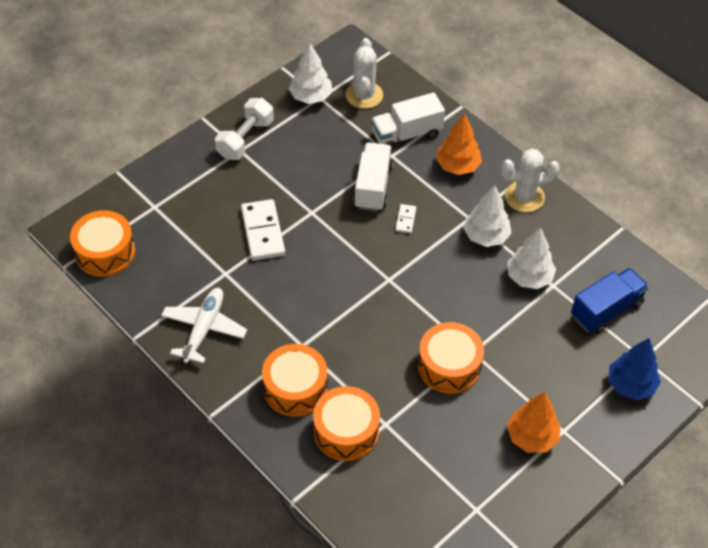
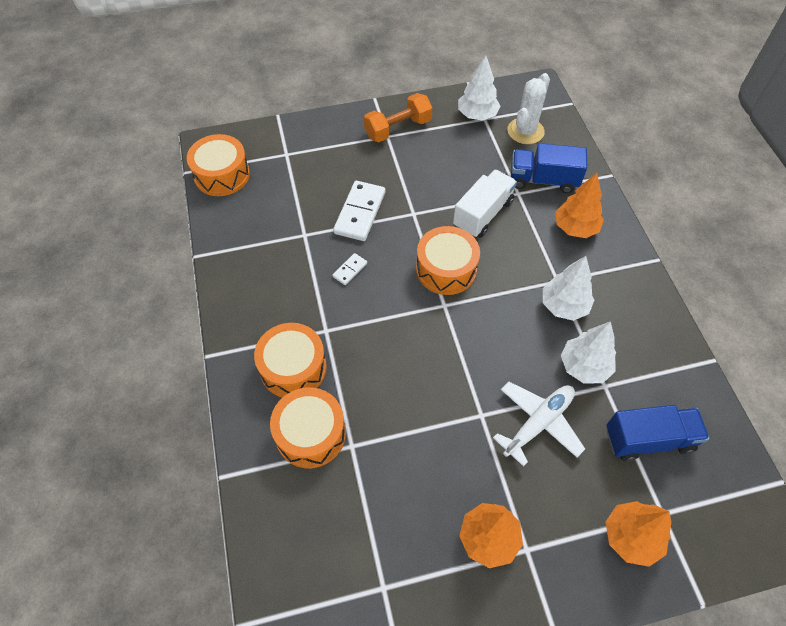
camera: 30 degrees right, 5 degrees up
(204, 329) = (253, 275): white plane -> white plane (538, 423)
(245, 139) = (398, 129): white dumbbell -> orange dumbbell
(405, 220) = (494, 256): white domino -> white domino (350, 270)
(406, 134) = (543, 180): white truck -> blue truck
(449, 366) = (449, 418): orange drum -> orange drum (446, 269)
(524, 197) = (625, 284): white cactus -> none
(630, 385) = (631, 537): blue tree -> orange tree

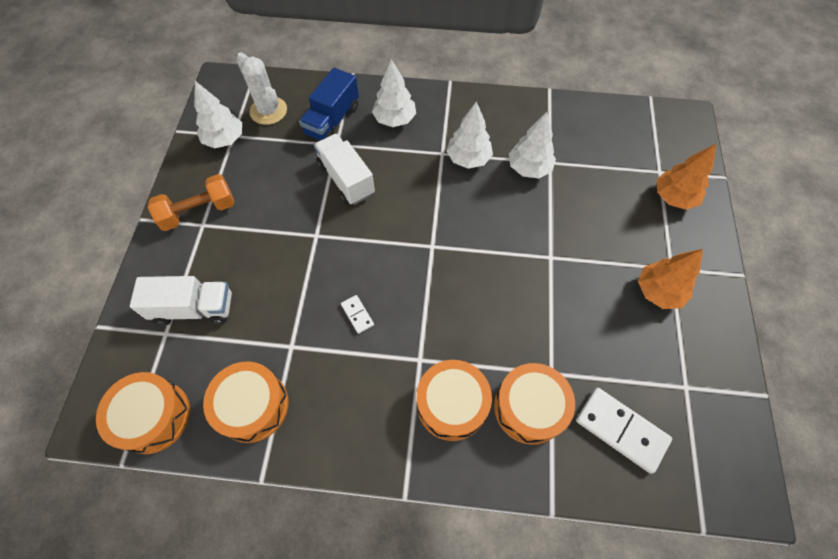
camera: 70 degrees left, 5 degrees up
(312, 161) = (194, 308): none -> white truck
(360, 213) = (290, 283): white domino -> white domino (621, 430)
(398, 129) = (199, 212): orange dumbbell -> orange dumbbell turned 75 degrees clockwise
(446, 269) = (394, 230): orange drum -> orange drum (252, 406)
(538, 423) = (569, 219): white plane -> none
(575, 228) = (394, 119): orange tree -> white tree
(648, 439) = (601, 154): blue truck -> none

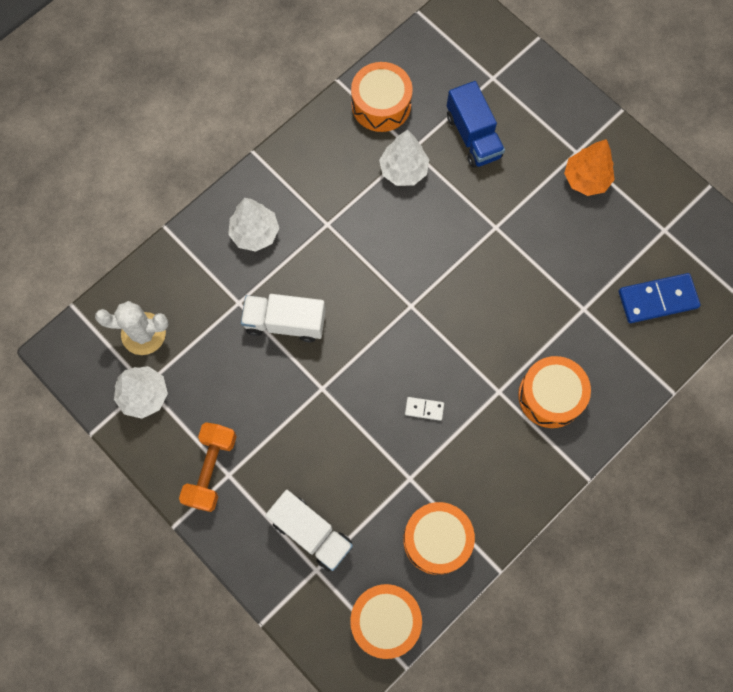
camera: 50 degrees left, 10 degrees up
(194, 308) = (311, 533): white truck -> white truck turned 90 degrees clockwise
(332, 120) = (207, 286): blue truck -> blue truck (473, 136)
(468, 159) = (352, 208): white tree -> none
(529, 407) = (595, 345): orange drum -> orange drum (381, 105)
(621, 430) = (657, 299): white domino -> blue domino
(673, 197) = (523, 91): orange tree -> none

